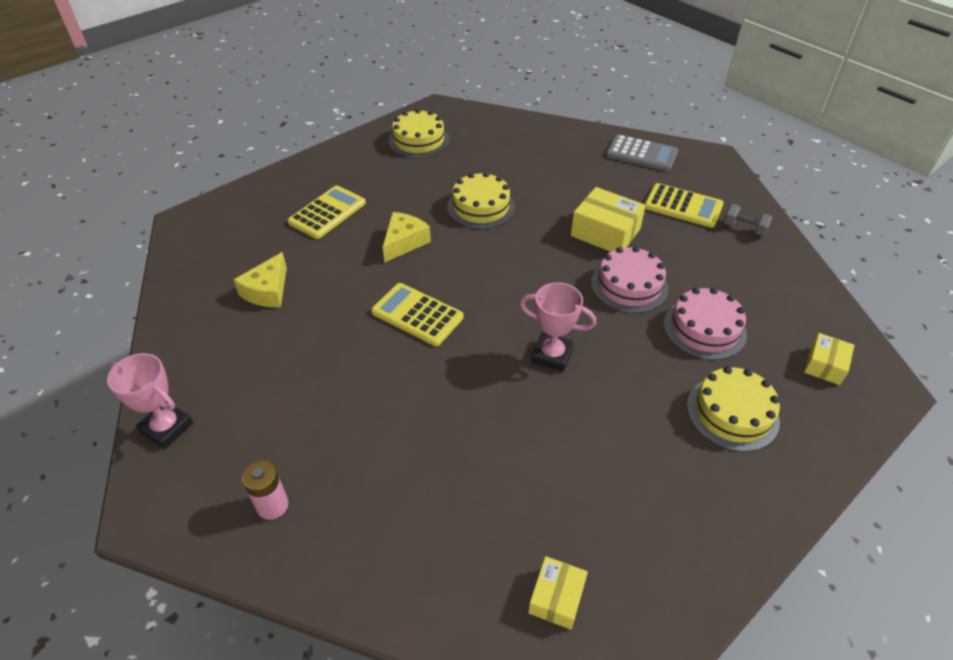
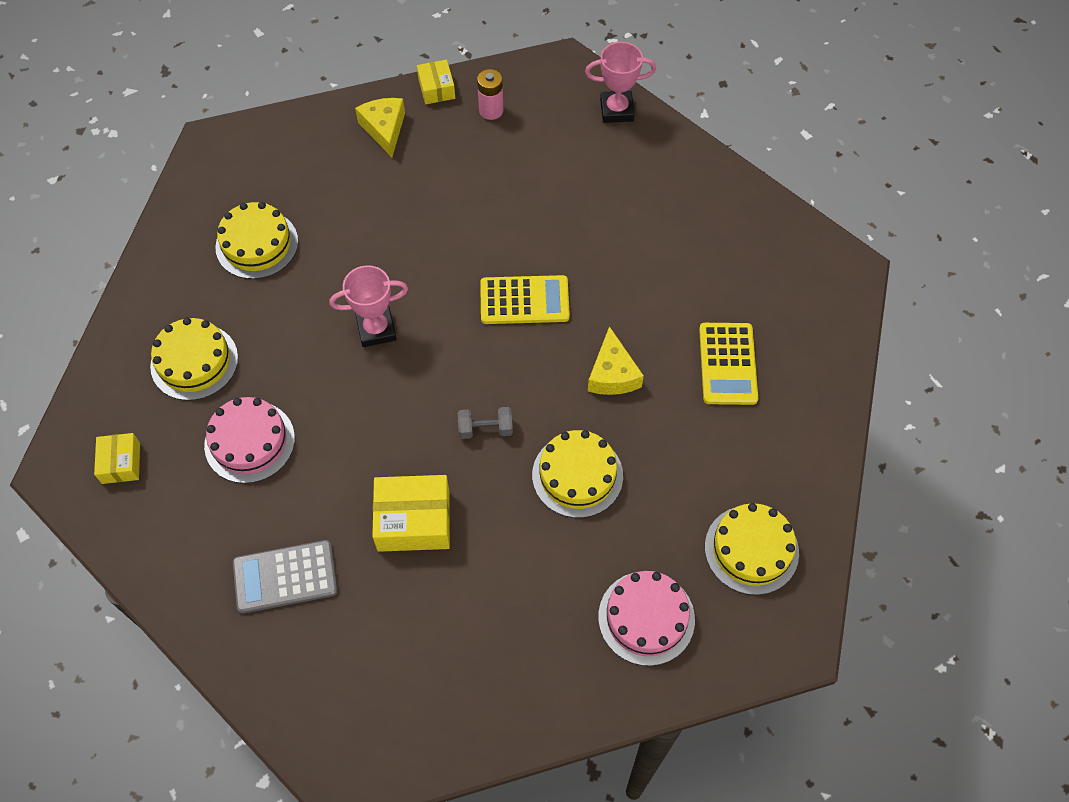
camera: 145 degrees right, 15 degrees up
(267, 291) = (677, 246): yellow cheese -> yellow cheese (384, 129)
(556, 597) = (268, 162): yellow box -> yellow box (436, 88)
(621, 496) = (257, 244): none -> yellow cake
(629, 285) = (348, 455): pink cake -> pink cake (646, 618)
(641, 154) = (448, 715): grey calculator -> grey calculator (285, 577)
(683, 206) = (344, 628): yellow calculator -> none
(744, 228) = (255, 631): grey dumbbell -> grey dumbbell (485, 429)

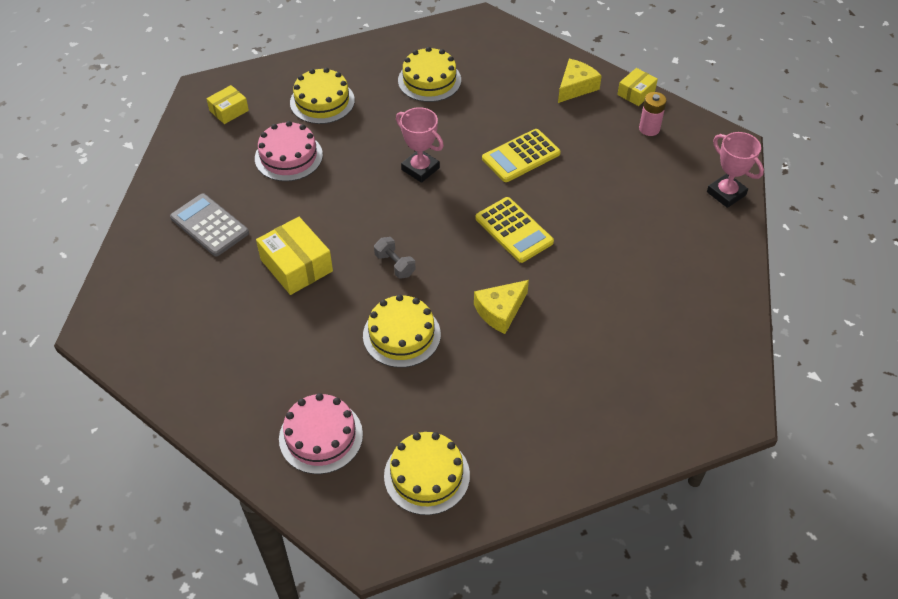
camera: 55 degrees right, 10 degrees down
(727, 364) = (573, 376): yellow calculator -> yellow calculator (521, 156)

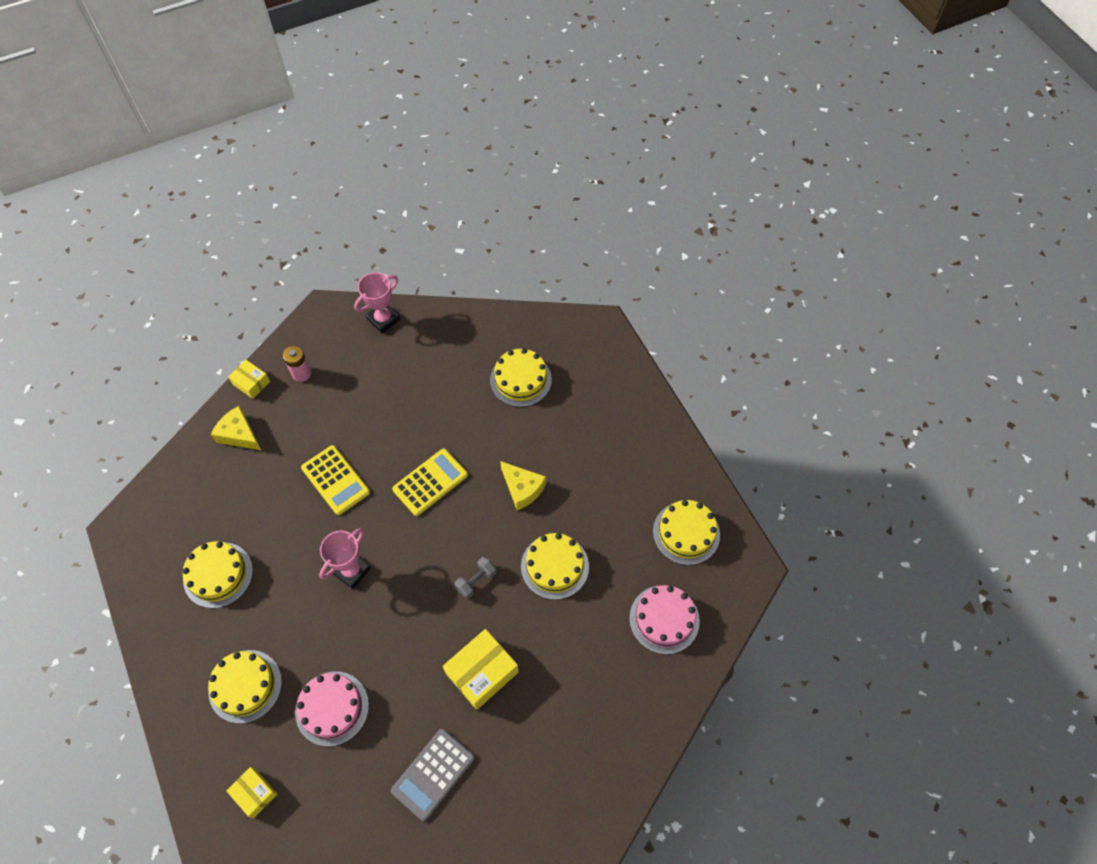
camera: 95 degrees left, 10 degrees up
(648, 318) = (520, 380): none -> yellow cake

